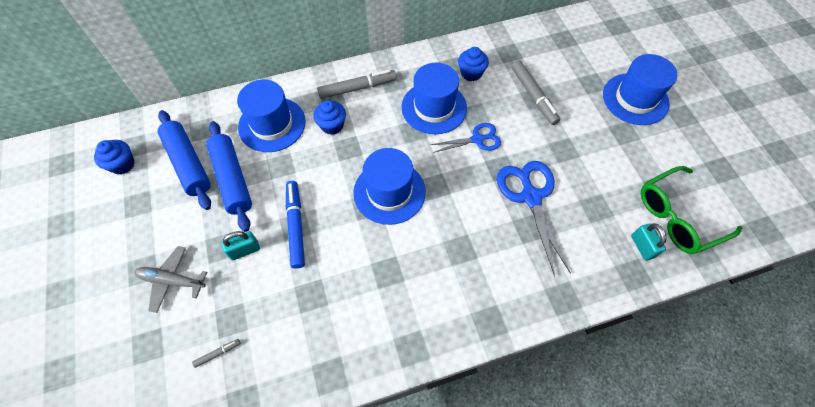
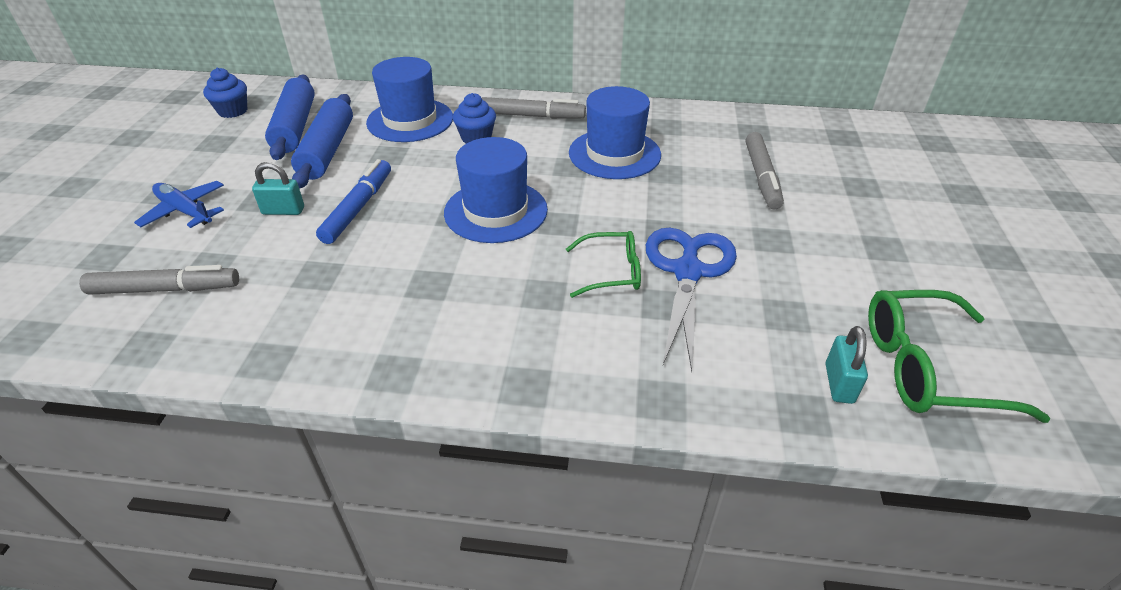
camera: 25 degrees right, 20 degrees down
(172, 280) = (185, 211): grey plane -> blue plane
(217, 353) = (165, 289): grey marker -> grey marker, size x2.21
(471, 73) = (687, 137): blue cupcake -> none
(477, 139) = (651, 196): blue scissors -> none
(489, 215) = (612, 272): none -> green glasses
(635, 99) = (924, 218): blue hat -> none

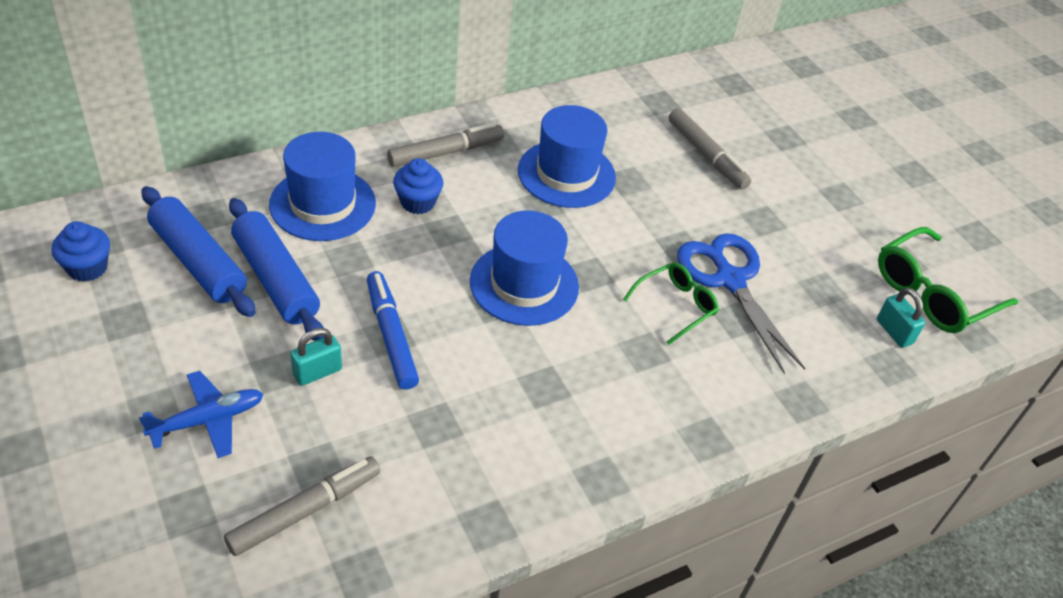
camera: 40 degrees left, 5 degrees up
(185, 211) = (208, 420): blue plane -> blue plane turned 150 degrees clockwise

